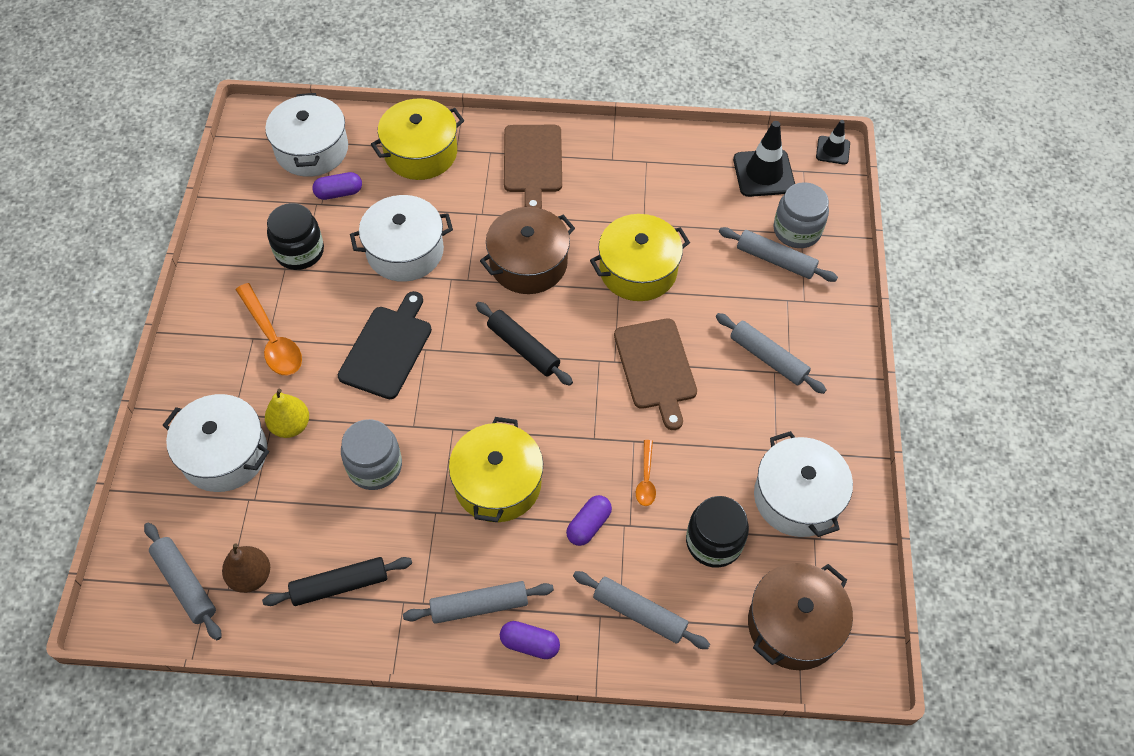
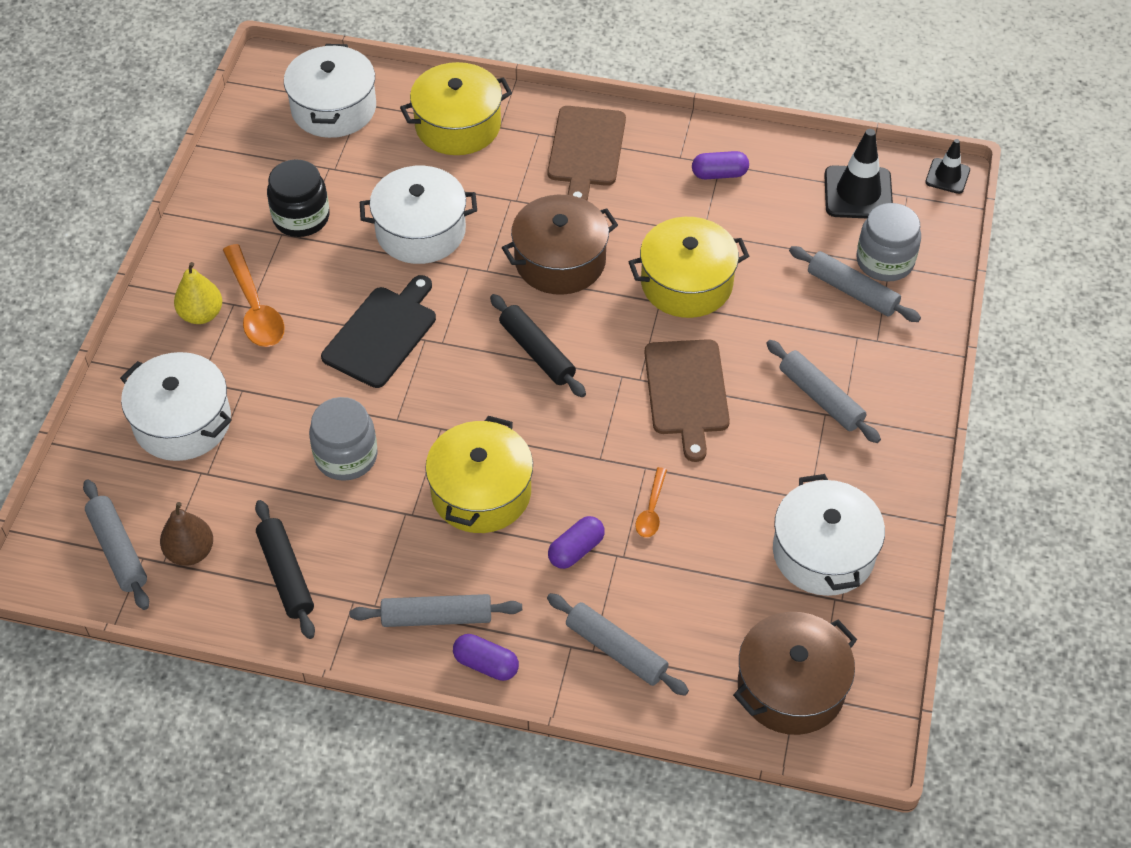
camera: 10 degrees right, 5 degrees down
(290, 425) = (260, 401): yellow pear -> yellow pear (201, 314)
(339, 193) = (356, 159): purple capsule -> purple capsule (719, 174)
(340, 585) = (286, 574): black rolling pin -> black rolling pin turned 75 degrees clockwise
(714, 542) = (716, 587): black jar -> none

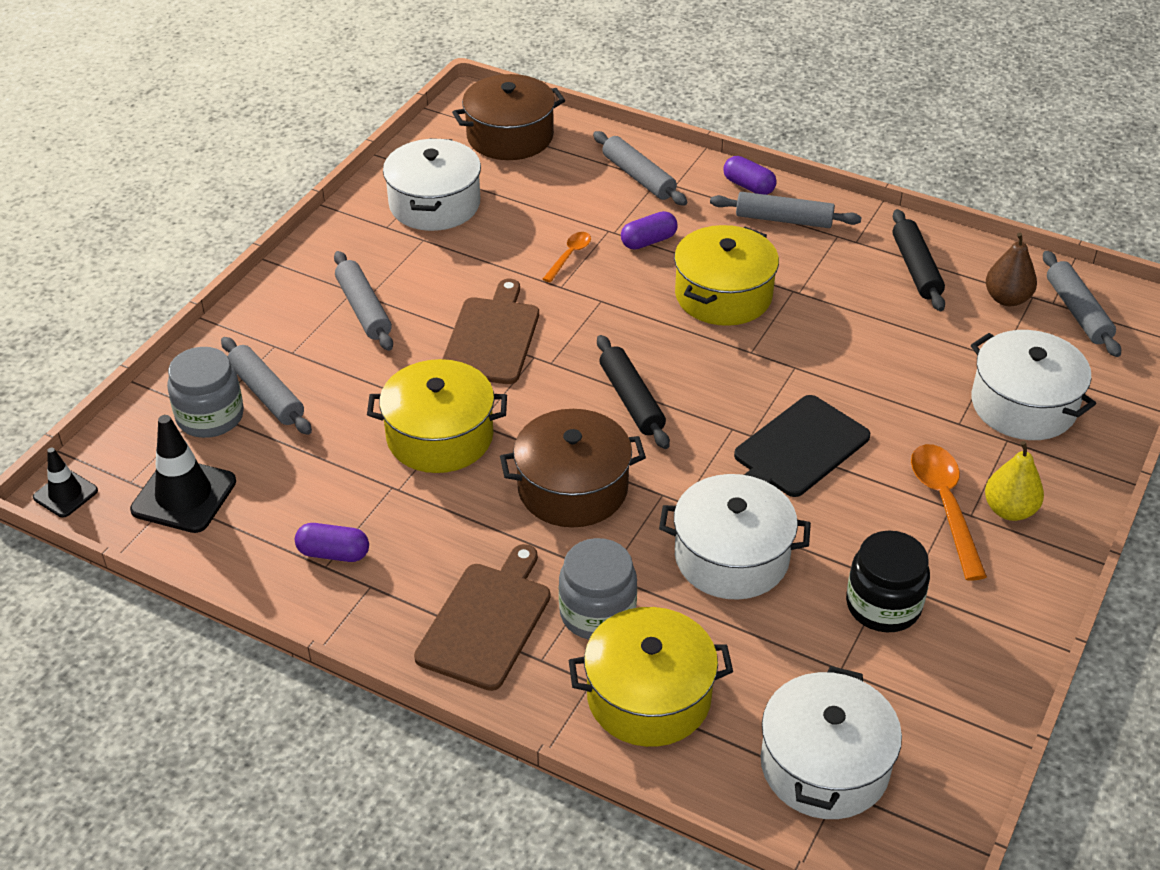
camera: 165 degrees left, 10 degrees down
(346, 456) = (851, 345): grey jar -> grey jar (597, 613)

